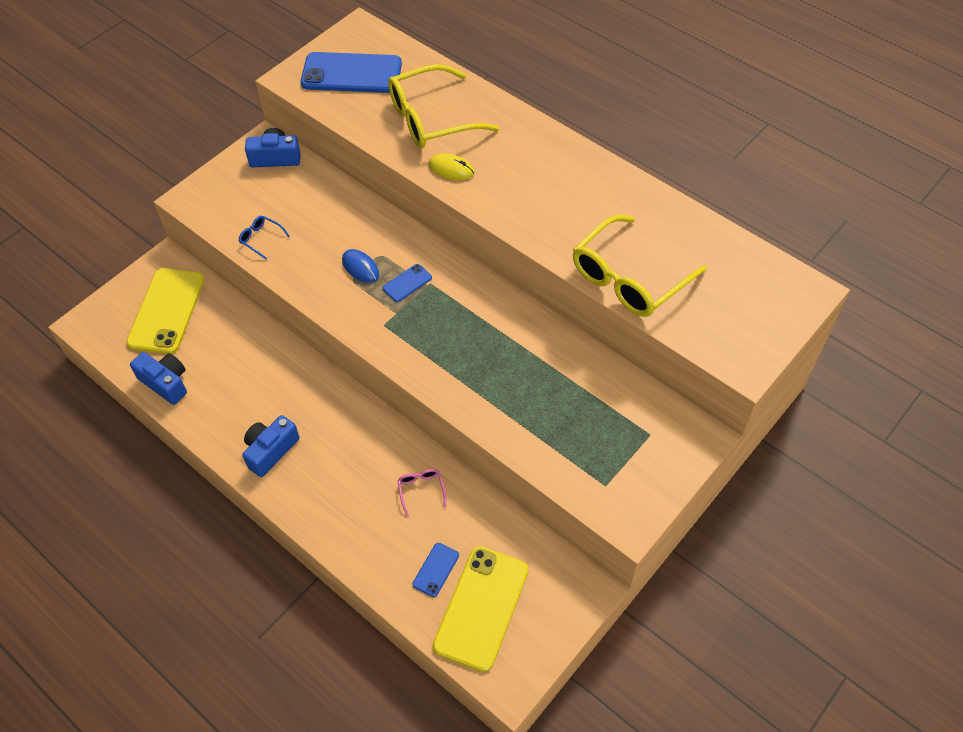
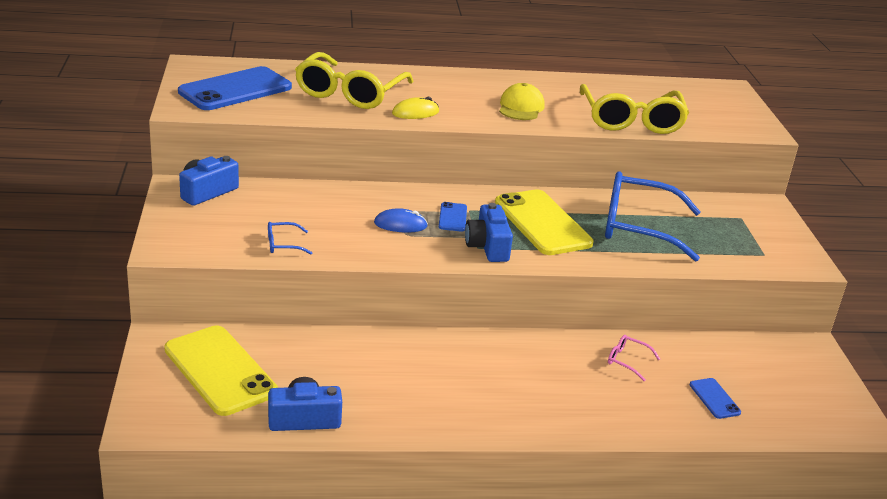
camera: 50 degrees left, 25 degrees down
(270, 451) = (477, 407): blue camera -> blue camera (488, 246)
(481, 608) = (776, 399): yellow phone -> yellow phone (542, 223)
(539, 384) = (637, 227): none -> blue glasses
(550, 208) = (521, 107): none -> yellow cap

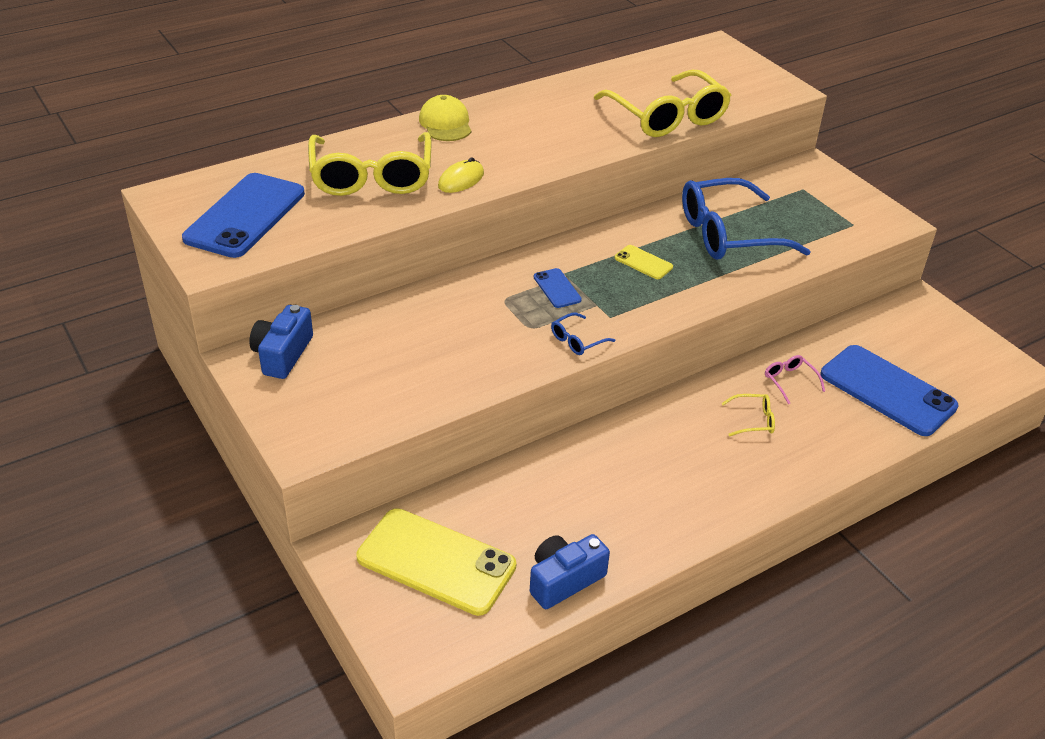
camera: 25 degrees left, 10 degrees up
(283, 244) = (422, 391): blue glasses -> blue glasses (577, 340)
(400, 224) = (515, 318): blue mouse -> none
(488, 246) = (618, 311): blue camera -> none
(521, 107) = (555, 136): yellow cap -> yellow cap (445, 123)
(542, 223) = (643, 262): yellow phone -> yellow phone, size x0.45
(567, 376) = (753, 420): none -> yellow glasses
(627, 361) = (789, 381): pink glasses -> pink glasses turned 60 degrees clockwise
(714, 398) = (887, 391): blue phone -> blue phone, size x2.20

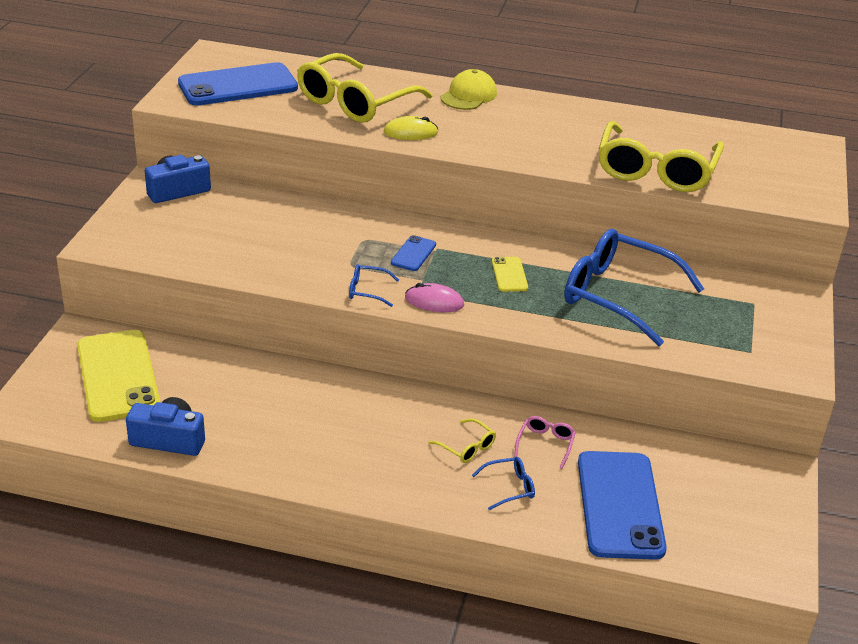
camera: 45 degrees right, 5 degrees down
(633, 317) = (434, 302): none -> pink mouse
(819, 429) = (509, 487): none -> blue glasses

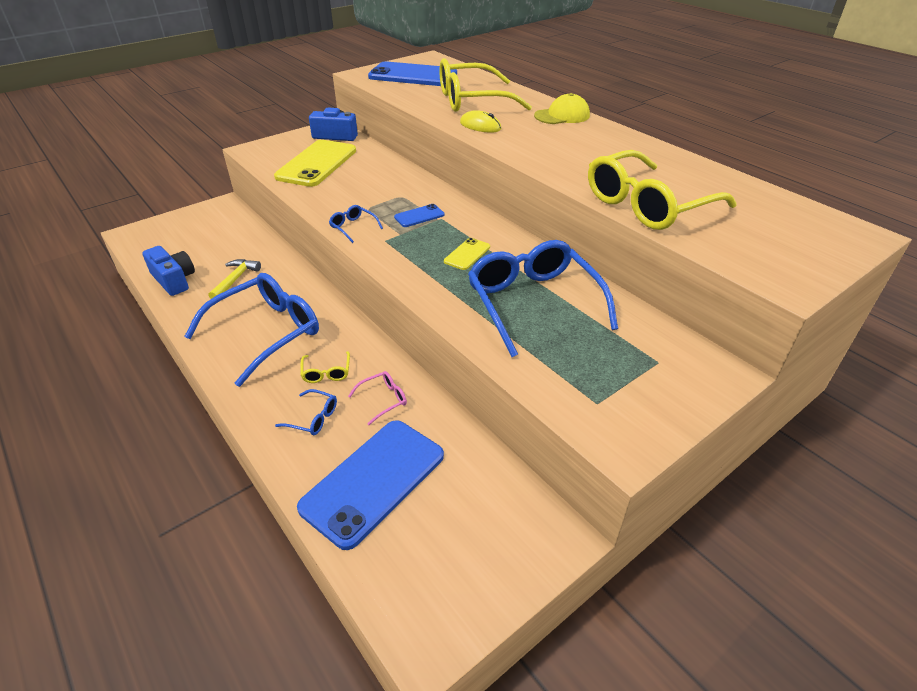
camera: 40 degrees right, 5 degrees up
(117, 376) = (205, 234): yellow phone -> yellow phone (316, 164)
(240, 408) = (235, 279): none -> yellow hammer
(357, 441) = (267, 332): none -> blue glasses
(434, 302) = (385, 251): pink mouse -> none

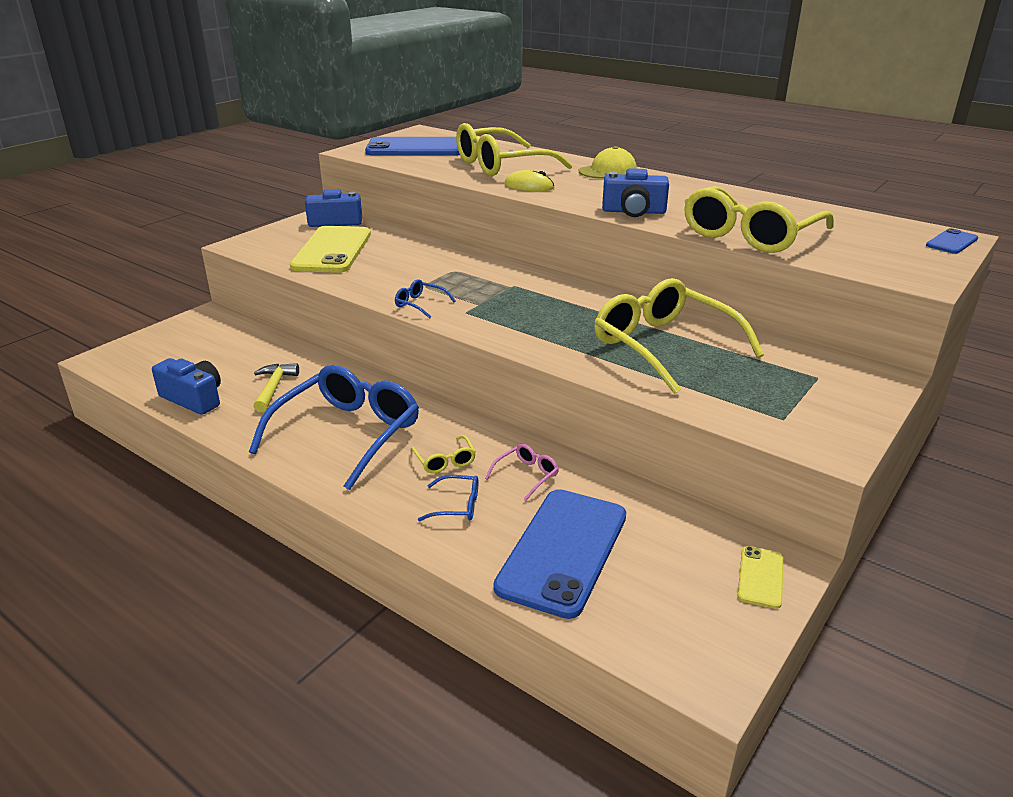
camera: 15 degrees left, 10 degrees down
(419, 216) = (488, 286): blue phone -> blue phone (952, 242)
(467, 254) = (565, 313): yellow phone -> yellow phone (761, 577)
(533, 302) = (663, 346): blue glasses -> yellow glasses
(555, 164) = (633, 211): none -> blue camera

